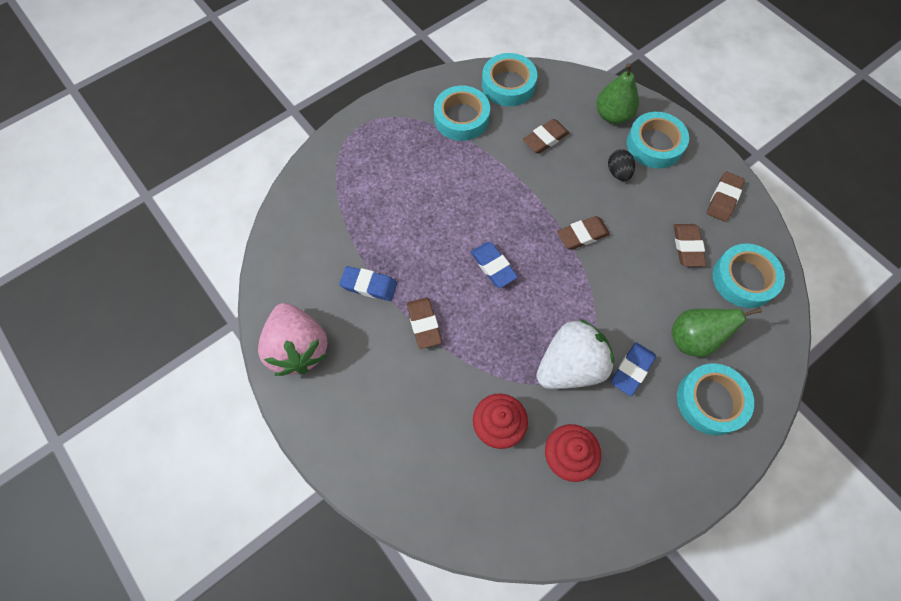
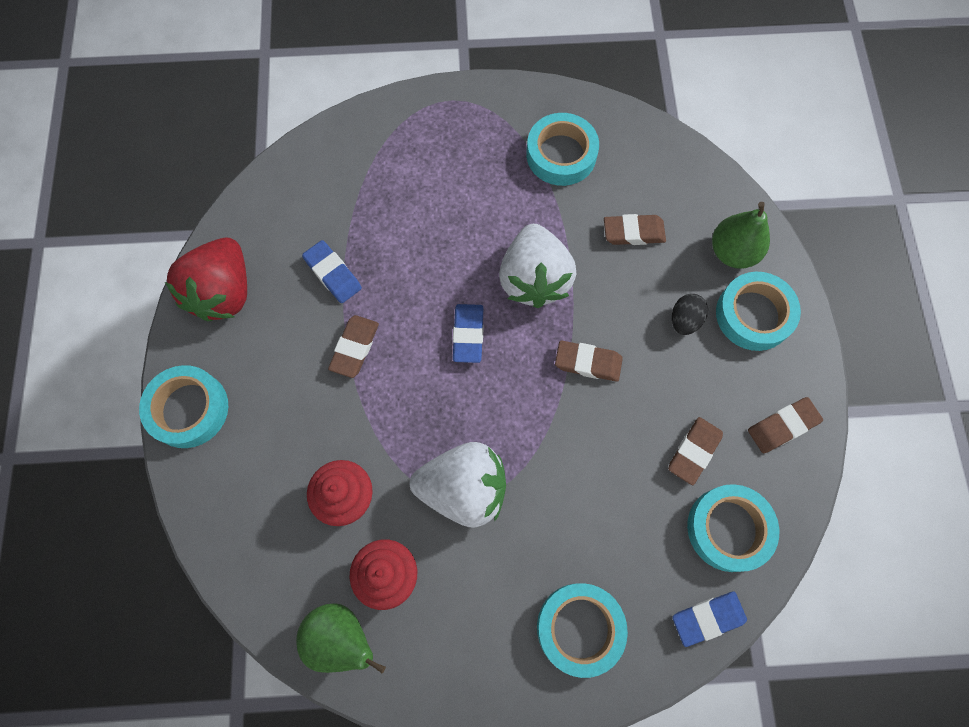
camera: 35 degrees right, 5 degrees up
(298, 348) = (224, 292): pink strawberry -> red strawberry
(507, 205) = (534, 279): none -> white strawberry
(508, 84) = (642, 147): turquoise tape -> turquoise tape (188, 409)
(631, 370) = (523, 537): blue eraser -> blue eraser (707, 618)
(693, 339) = (616, 552): green pear -> green pear (341, 638)

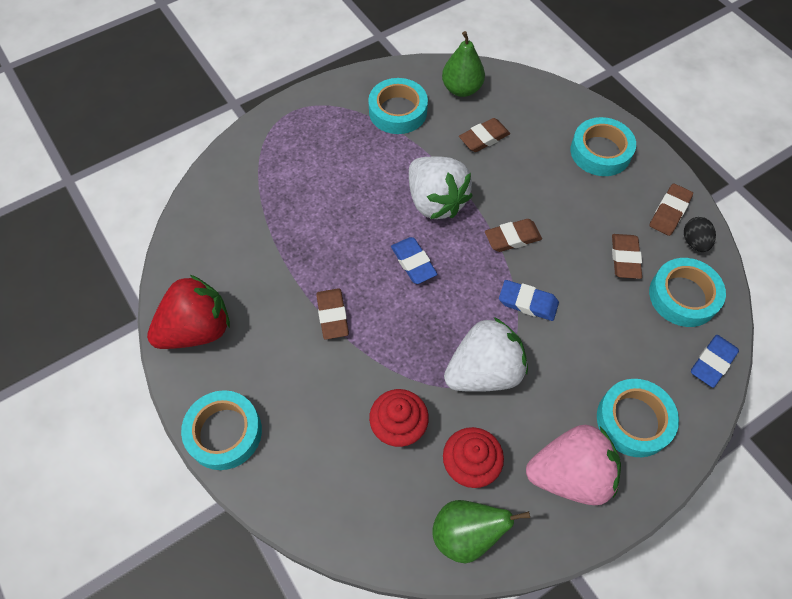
camera: 30 degrees left, 10 degrees down
(224, 292) = (197, 329): red strawberry -> red strawberry turned 105 degrees counterclockwise
(333, 274) = (279, 272): blue eraser -> blue eraser (528, 302)
(478, 642) = (570, 474): none -> pink strawberry
(684, 320) = (558, 177): black egg -> black egg (694, 242)
(732, 252) = (558, 119): green pear -> green pear (461, 89)

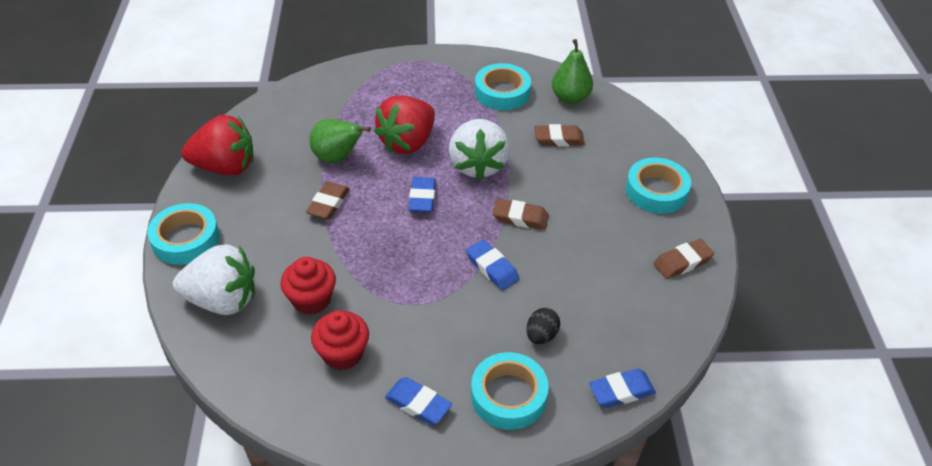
camera: 30 degrees right, 15 degrees down
(353, 209) = (407, 142): none -> red strawberry
(466, 534) = (297, 398): green pear -> green pear (337, 158)
(484, 371) = (412, 297): white strawberry -> white strawberry (222, 300)
(570, 474) = (418, 404): pink strawberry -> blue eraser
(624, 258) = (608, 277): brown eraser -> none
(683, 296) = (638, 329): turquoise tape -> none
(694, 242) = (686, 294): black egg -> black egg (541, 335)

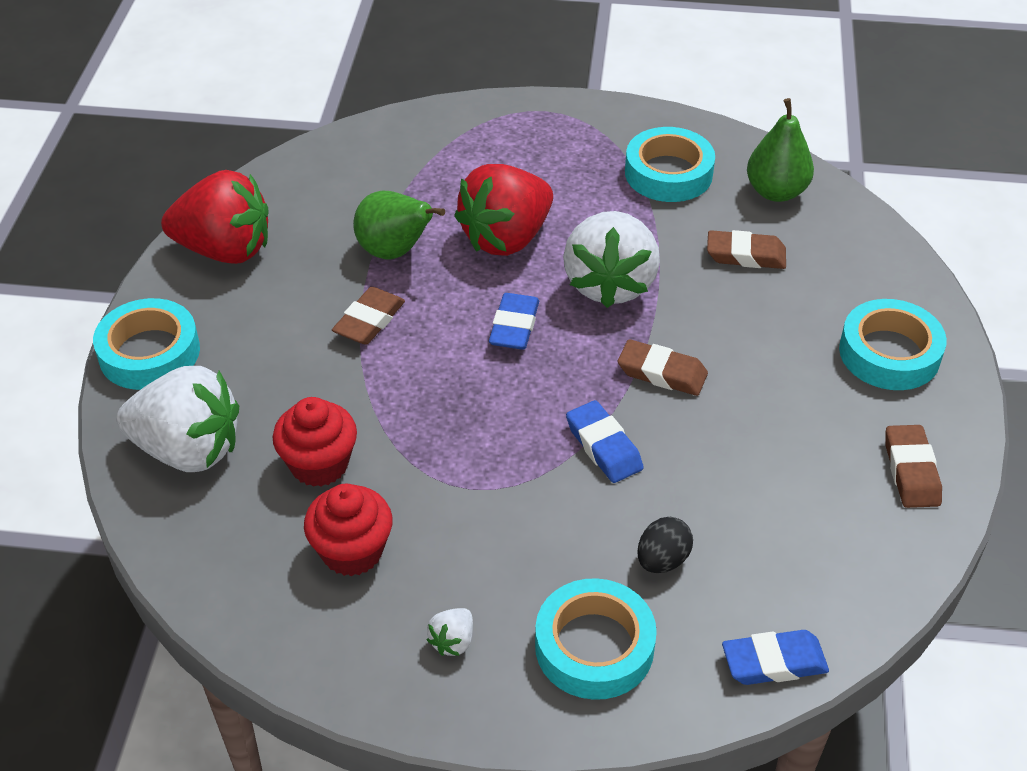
camera: 10 degrees right, 0 degrees up
(418, 404) = (453, 641): blue eraser -> white strawberry
(682, 262) = (911, 471): brown eraser -> brown eraser turned 75 degrees counterclockwise

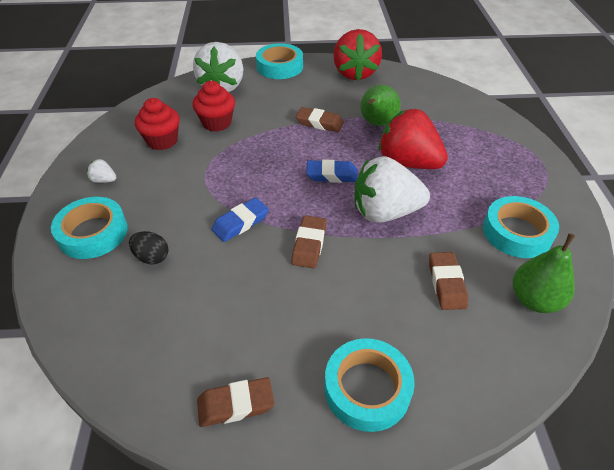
camera: 80 degrees right, 0 degrees up
(774, 662) = (68, 318): blue eraser -> none

